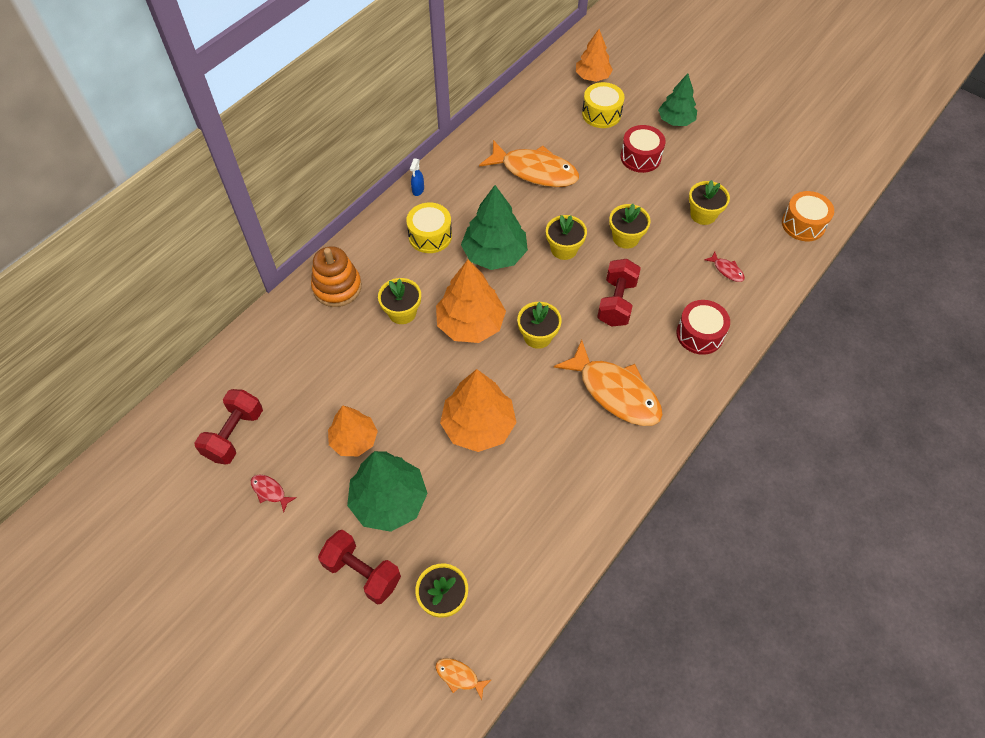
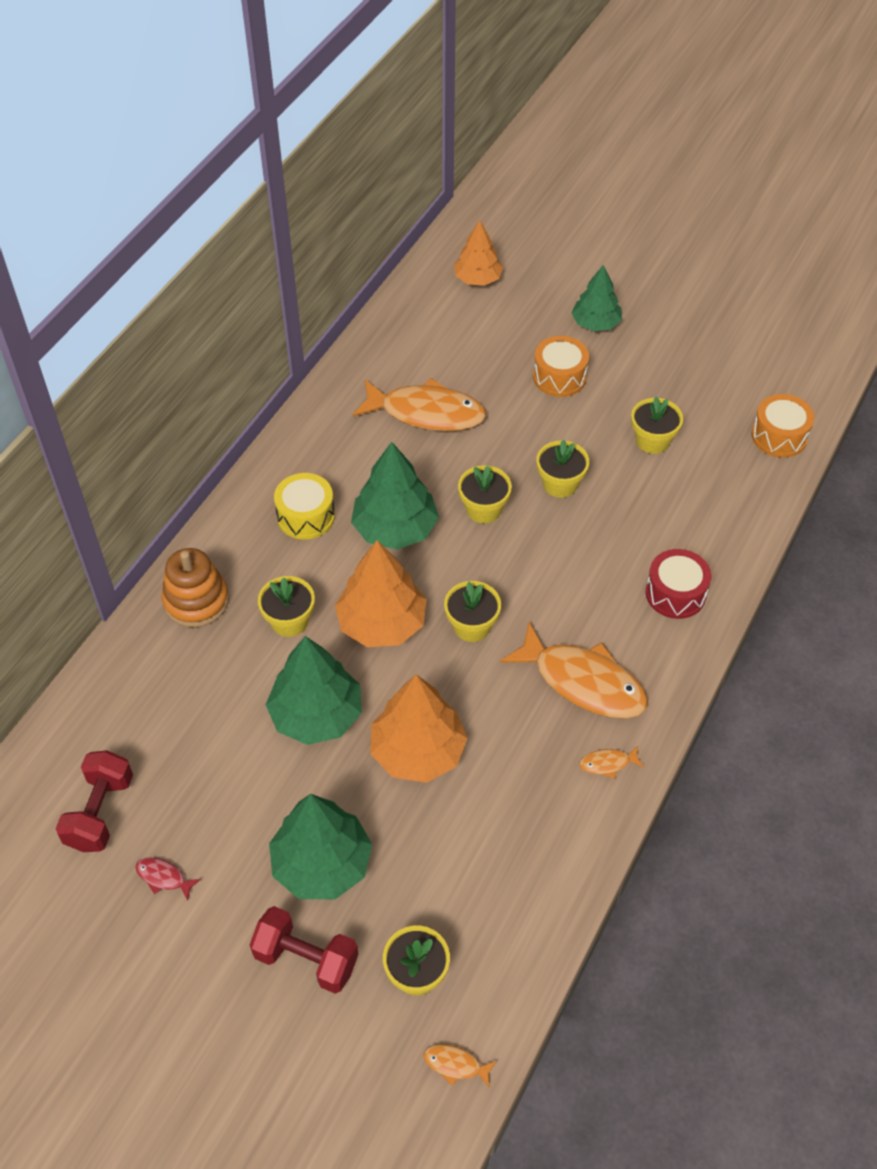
camera: 10 degrees left, 5 degrees down
(354, 440) = (260, 794): orange tree -> none
(408, 386) = (316, 715): none -> green tree
(418, 190) = (277, 458): blue spray bottle -> none
(601, 114) = (498, 326): yellow drum -> none
(616, 302) = (563, 568): red dumbbell -> none
(622, 458) = (607, 763): none -> orange fish
(640, 157) = (559, 377): red drum -> orange drum
(726, 270) = (694, 508): red fish -> none

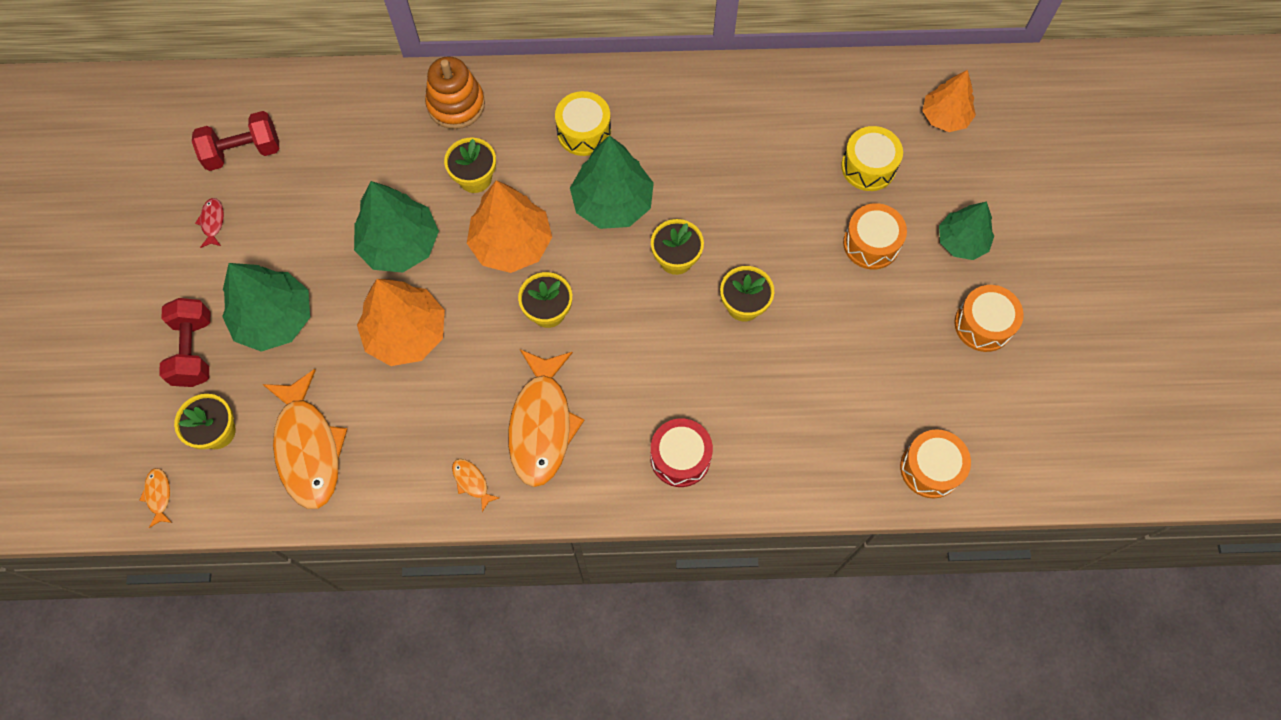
camera: 60 degrees right, 15 degrees up
(426, 413) = (754, 160): orange fish -> orange fish (308, 448)
(488, 345) = (868, 167): none -> yellow drum
(652, 441) = (847, 358): yellow flower pot -> none
(676, 346) = (983, 324): none -> orange drum

